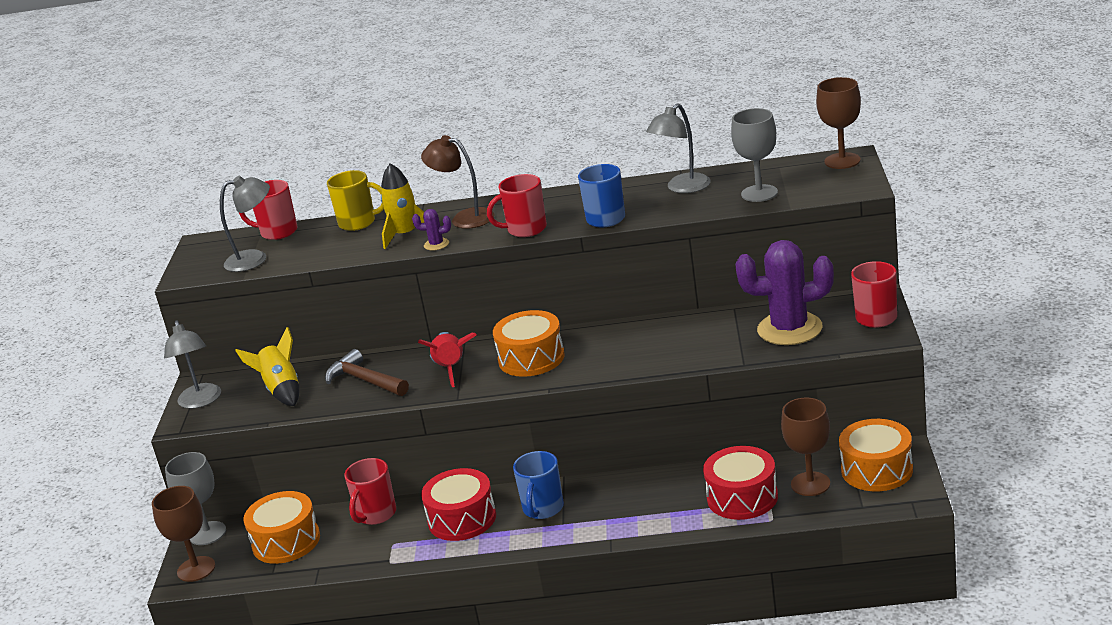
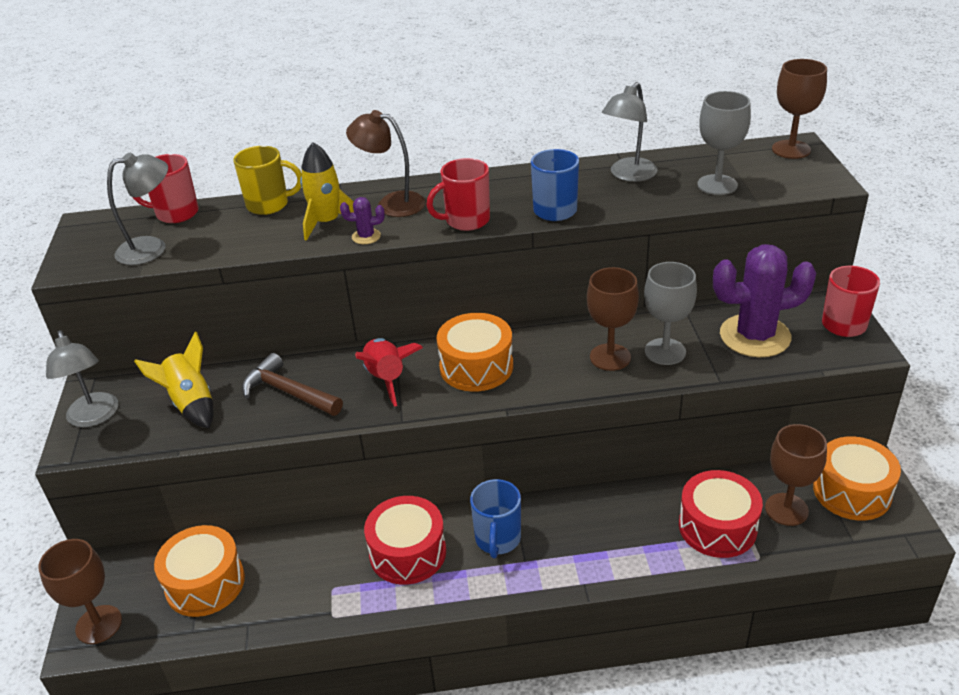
camera: 10 degrees left, 10 degrees up
(207, 533) = (110, 570): grey goblet -> grey goblet (665, 351)
(375, 514) = (306, 545): red mug -> none
(652, 348) = (610, 357): none -> brown goblet

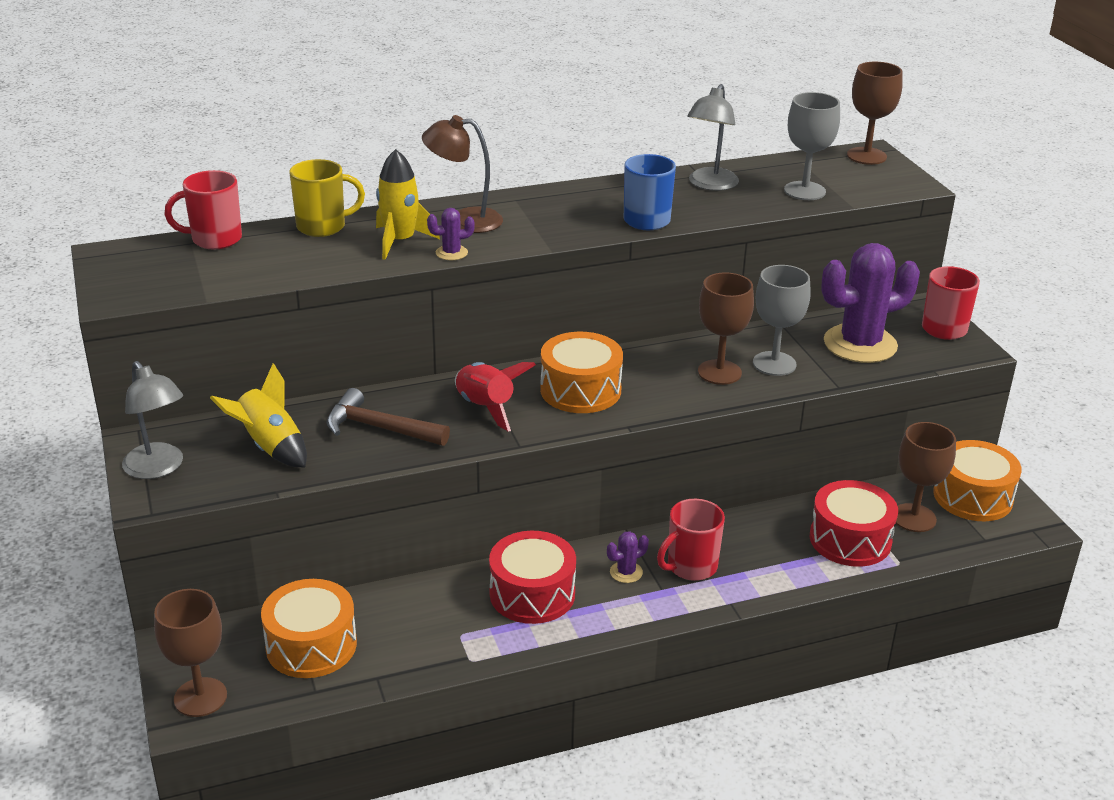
camera: 15 degrees left, 5 degrees down
(152, 248) = (206, 275): grey lamp -> none
(466, 221) = (555, 233): red mug -> red mug (690, 567)
(497, 539) = (626, 572): blue mug -> purple cactus

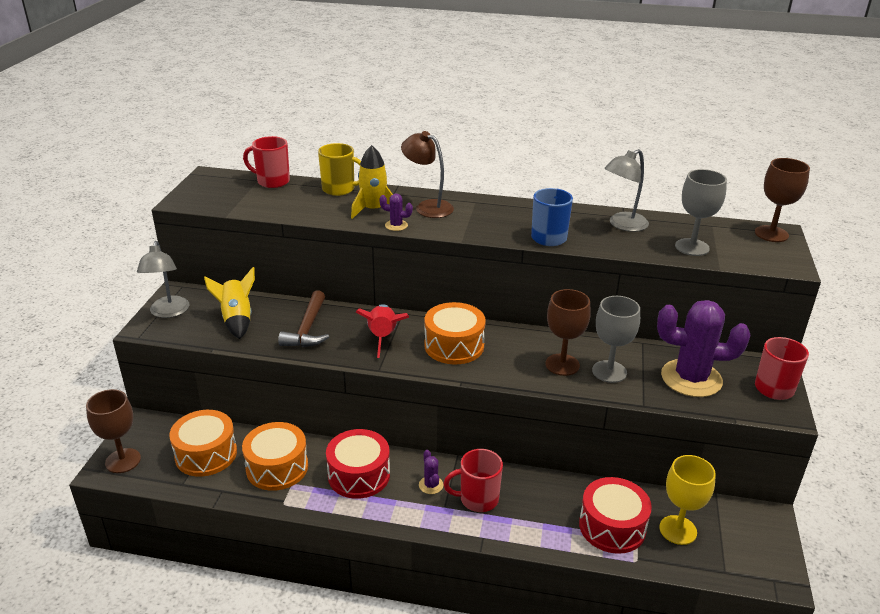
camera: 30 degrees right, 0 degrees up
(379, 428) = (307, 329): brown hammer -> brown hammer turned 135 degrees counterclockwise
(626, 572) = (431, 485): purple cactus -> purple cactus turned 75 degrees clockwise
(913, 518) = (678, 530): brown goblet -> yellow goblet
(972, 497) = (742, 532): orange drum -> orange drum (277, 467)

